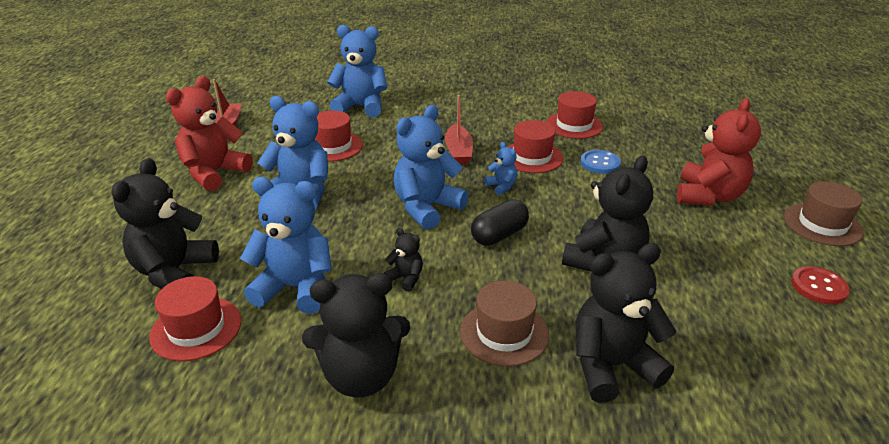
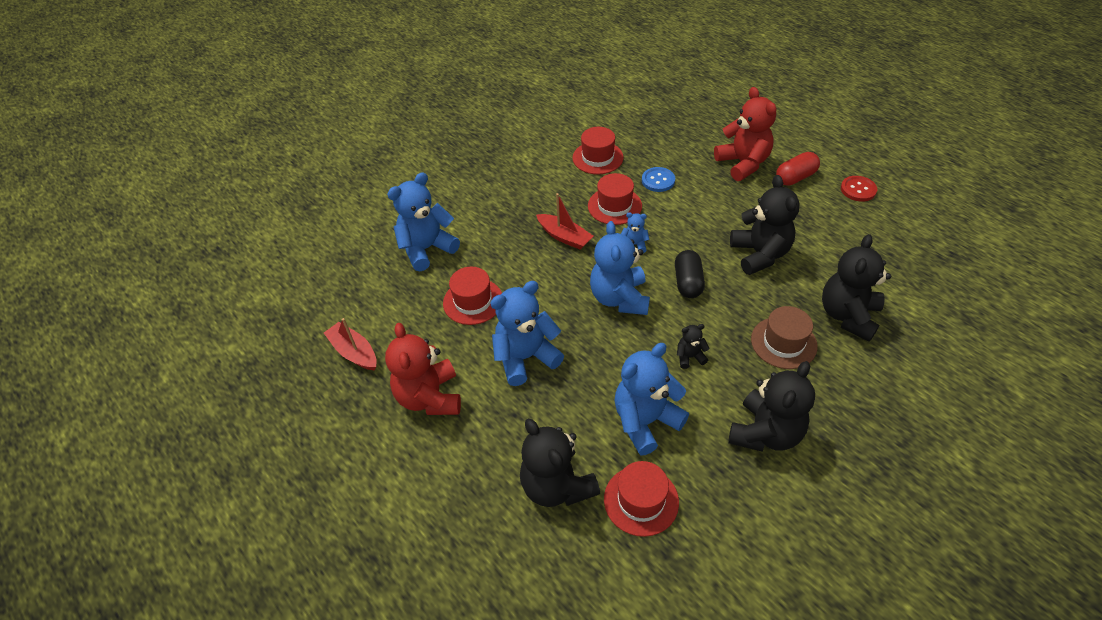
camera: 45 degrees left, 15 degrees up
(751, 235) = (795, 177): none -> red capsule
(822, 224) = (812, 144): brown hat -> none

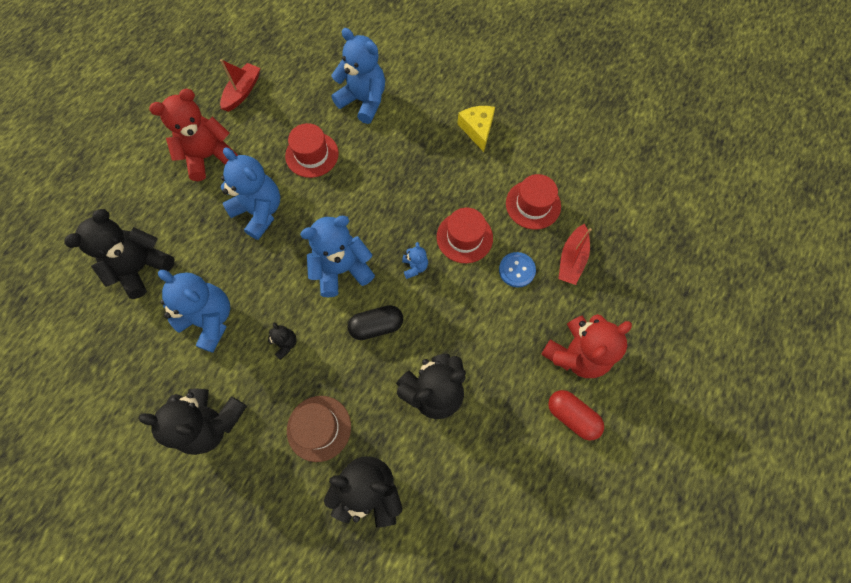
camera: 70 degrees right, 20 degrees up
(504, 175) = (477, 129): none -> yellow cheese
(564, 237) = (408, 204): red boat -> red boat (571, 259)
(641, 500) = (135, 331): red hat -> none
(858, 189) = (575, 493): red button -> none

